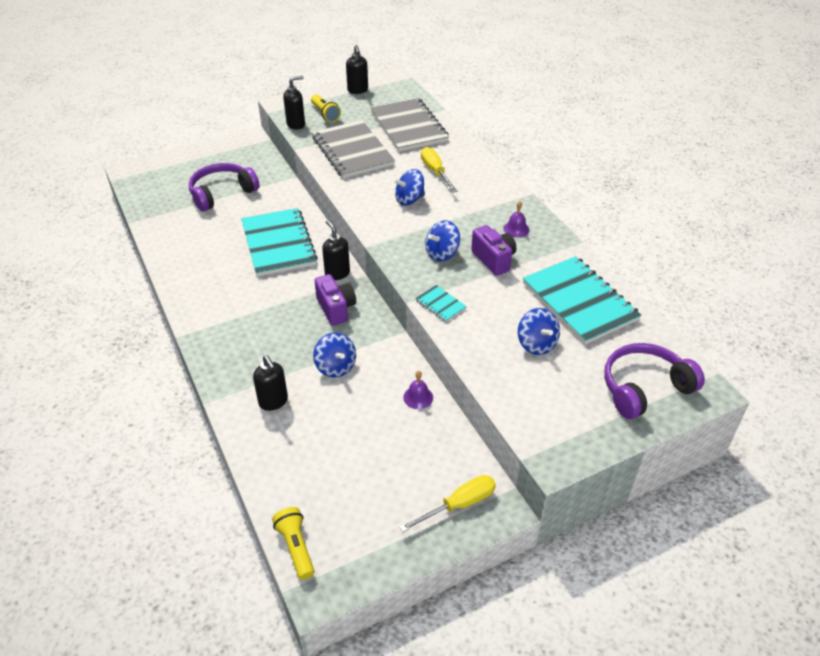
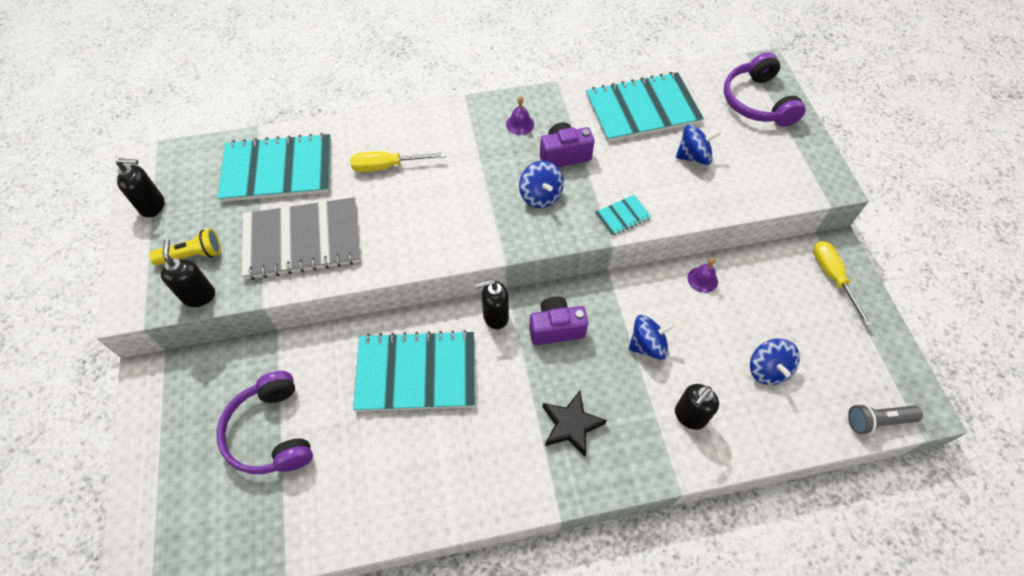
camera: 75 degrees left, 15 degrees up
(252, 330) = (571, 425): none -> black star
(273, 402) = (689, 416): black soap dispenser -> black soap dispenser turned 150 degrees clockwise
(296, 547) = (877, 421): yellow flashlight -> grey flashlight
(409, 127) = (278, 170): grey notebook -> turquoise notebook
(409, 199) = (432, 203): blue spinning top -> blue spinning top (767, 369)

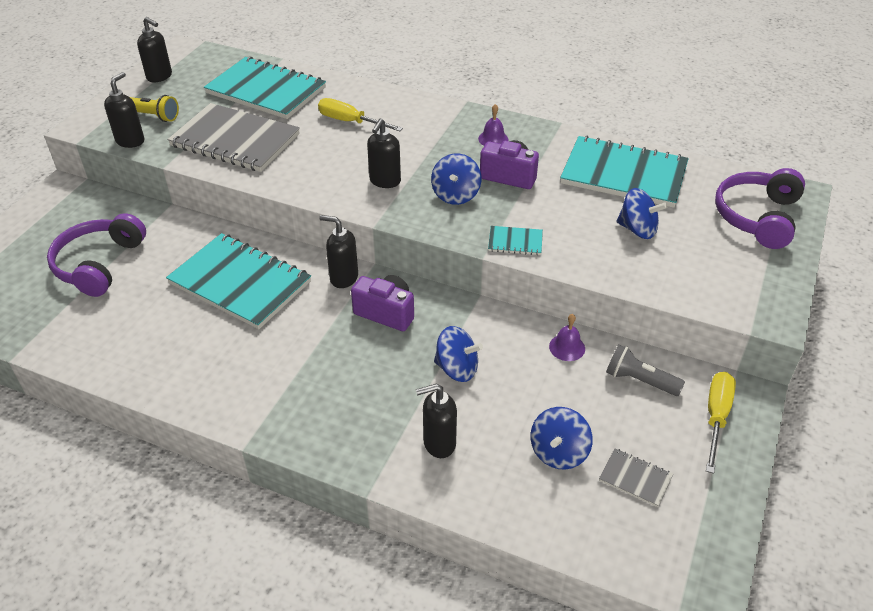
camera: 35 degrees right, 15 degrees down
(473, 213) = (385, 181): none -> black soap dispenser
(571, 425) = (324, 388): black star -> none
(826, 357) = (635, 478): none -> grey notebook
(877, 421) = (637, 564): grey flashlight -> grey flashlight (639, 380)

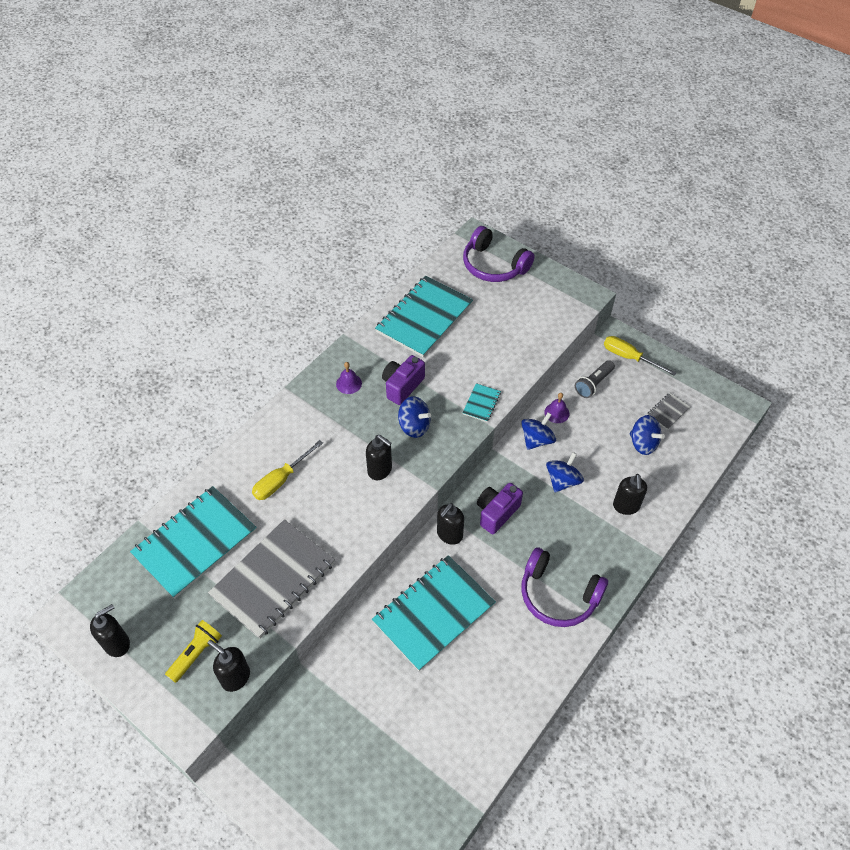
camera: 75 degrees left, 10 degrees up
(99, 264) = (373, 733): purple headphones -> purple headphones (558, 595)
(637, 229) = (488, 331): blue spinning top -> blue spinning top (537, 440)

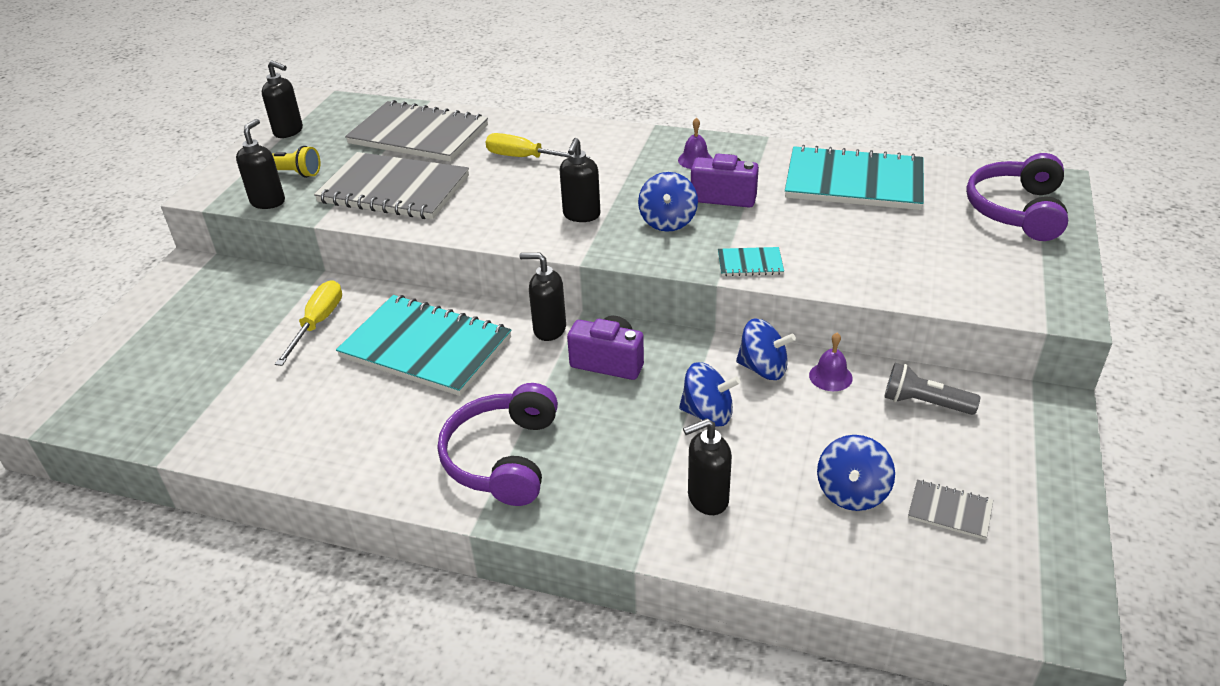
camera: 70 degrees right, 15 degrees down
(195, 542) = (419, 135): turquoise notebook -> grey notebook
(629, 357) = (1023, 433): yellow screwdriver -> yellow screwdriver (318, 323)

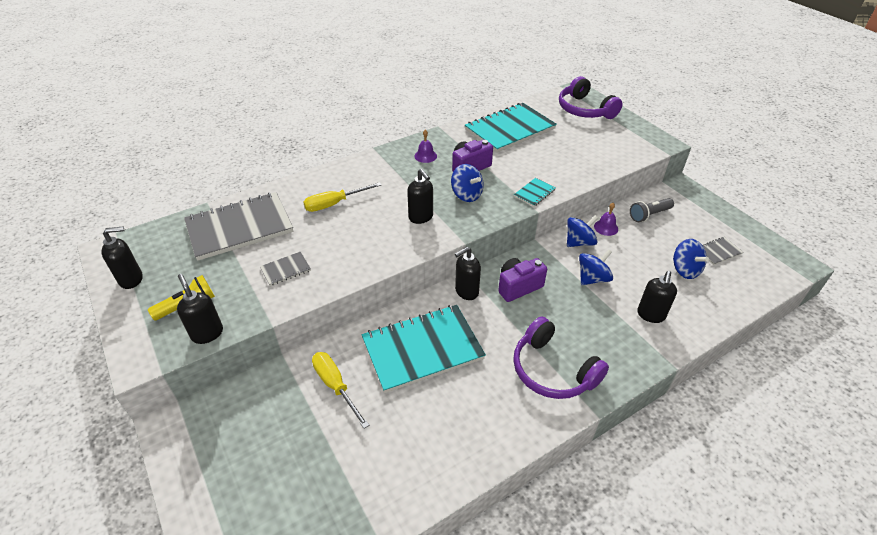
camera: 50 degrees left, 5 degrees up
(394, 189) = (286, 270): grey notebook -> grey notebook, size x0.42

